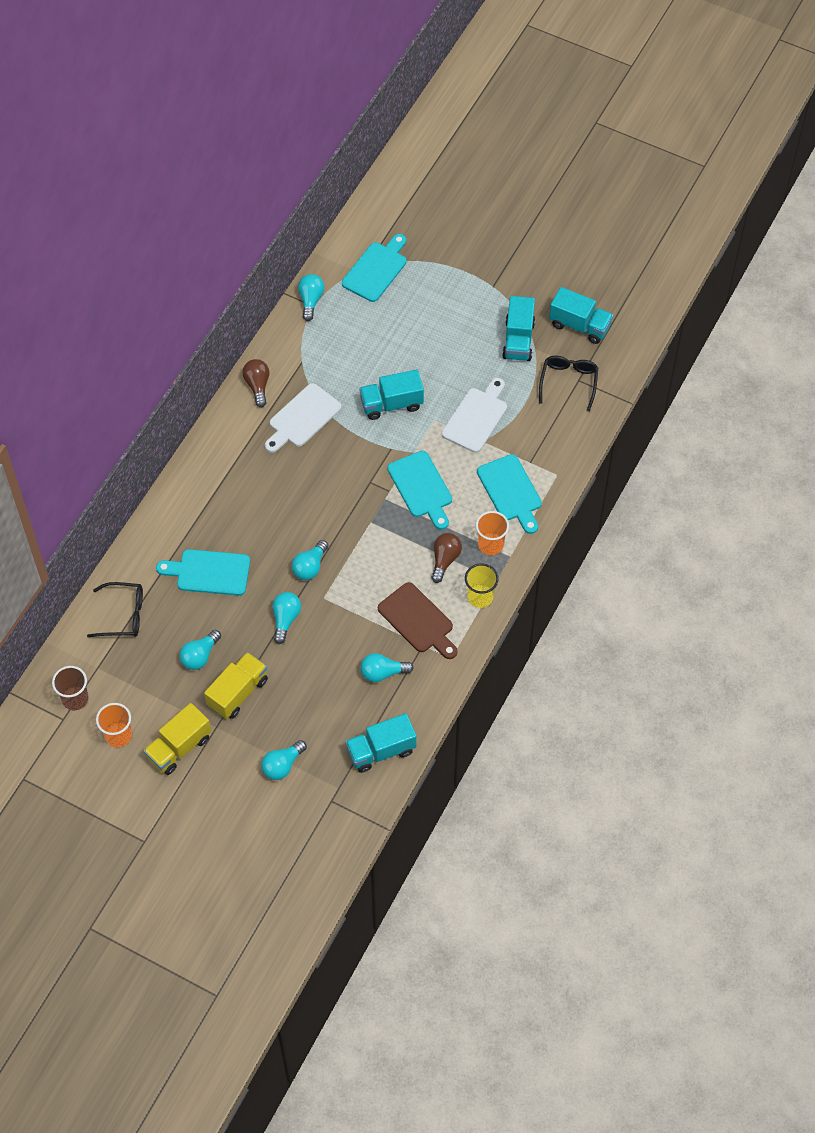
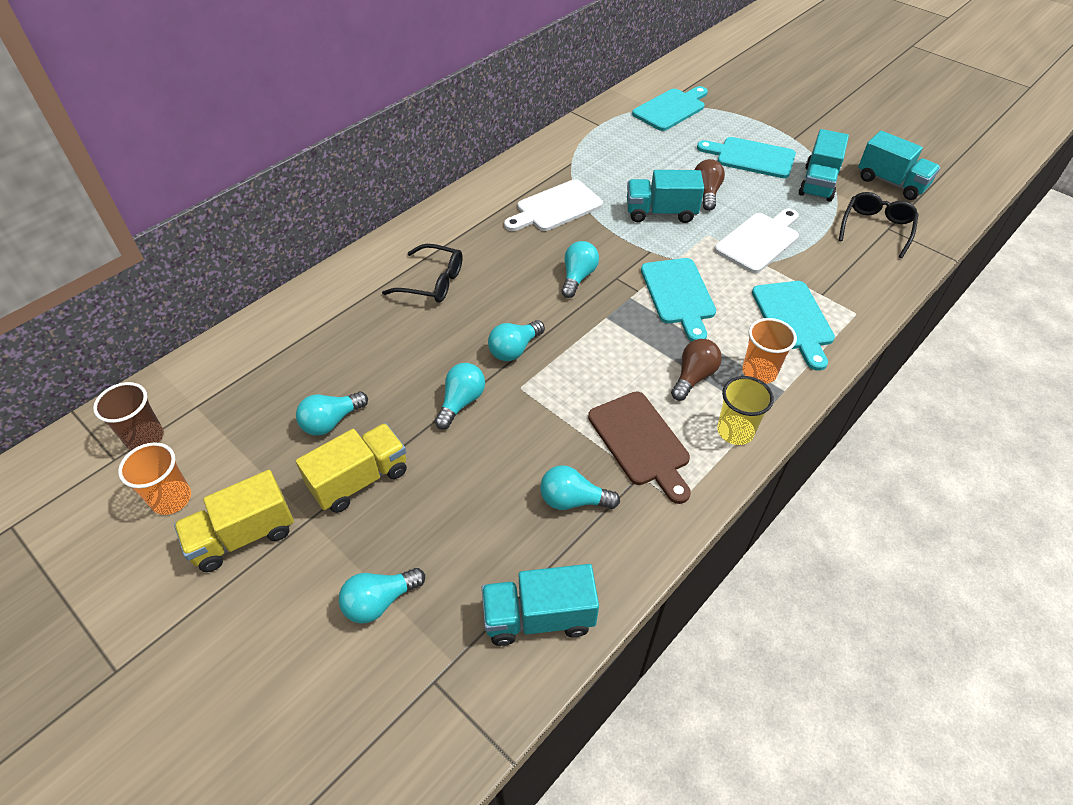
camera: 15 degrees right, 10 degrees down
(123, 615) = (261, 354): black glasses -> black glasses (433, 282)
(209, 572) = (387, 331): turquoise cutting board -> turquoise cutting board (751, 157)
(257, 386) = (516, 174): brown light bulb -> brown light bulb (706, 193)
(311, 300) = (596, 120): turquoise light bulb -> turquoise light bulb (577, 277)

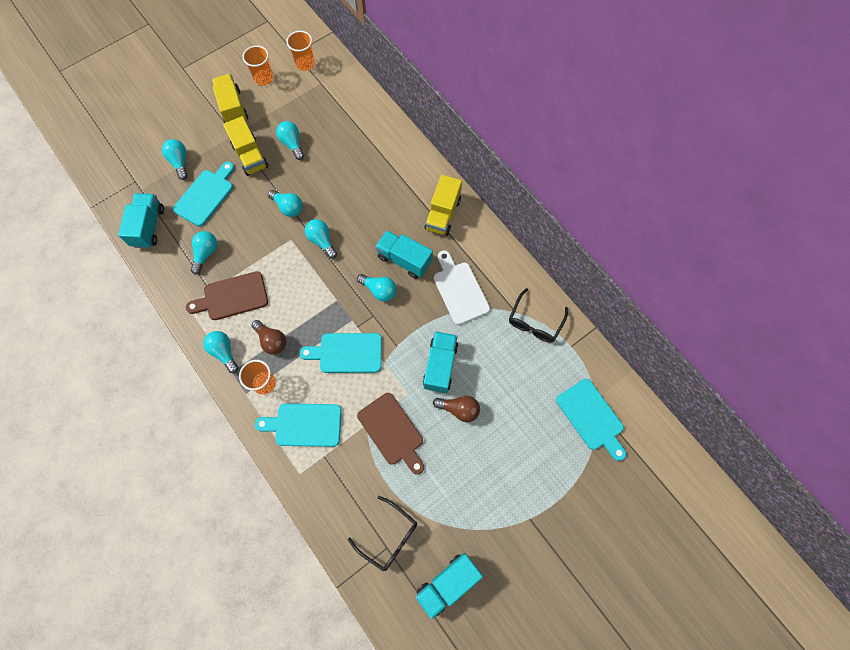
camera: 100 degrees right, 20 degrees up
(145, 438) = (305, 64): brown cup -> orange cup
(433, 282) = (393, 201): black glasses -> black glasses (535, 322)
(447, 233) = (443, 214): none -> yellow truck
(735, 431) = (224, 352): yellow cup -> turquoise light bulb
(751, 157) = (504, 466): turquoise cutting board -> turquoise cutting board (205, 195)
(759, 241) = (392, 431): white cutting board -> brown cutting board
(818, 183) = (457, 512): turquoise truck -> turquoise truck (404, 260)

